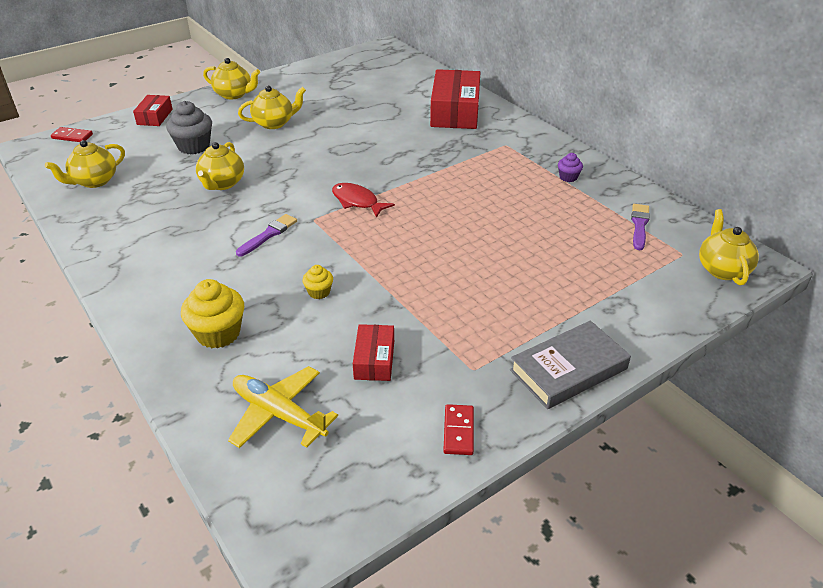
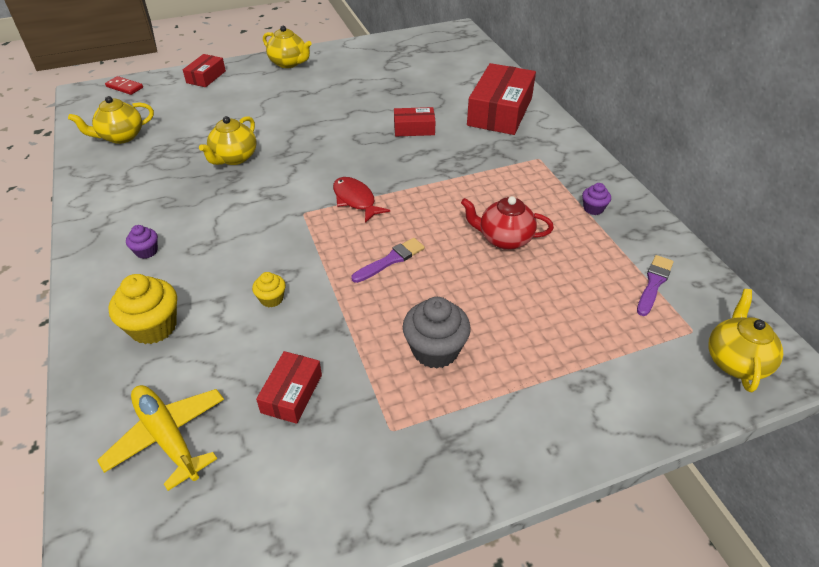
camera: 15 degrees right, 5 degrees up
(177, 274) = (146, 251): none -> purple cupcake
(194, 146) = (226, 113): grey cupcake -> grey cupcake (435, 350)
(268, 234) = (252, 222): purple brush -> purple brush (390, 260)
(274, 123) = (313, 99): yellow teapot -> none
(383, 135) = (414, 128): none -> red box
(458, 431) = (342, 507): red domino -> none
(503, 212) = (504, 239): none -> red teapot
(568, 369) = (498, 456): grey book -> none

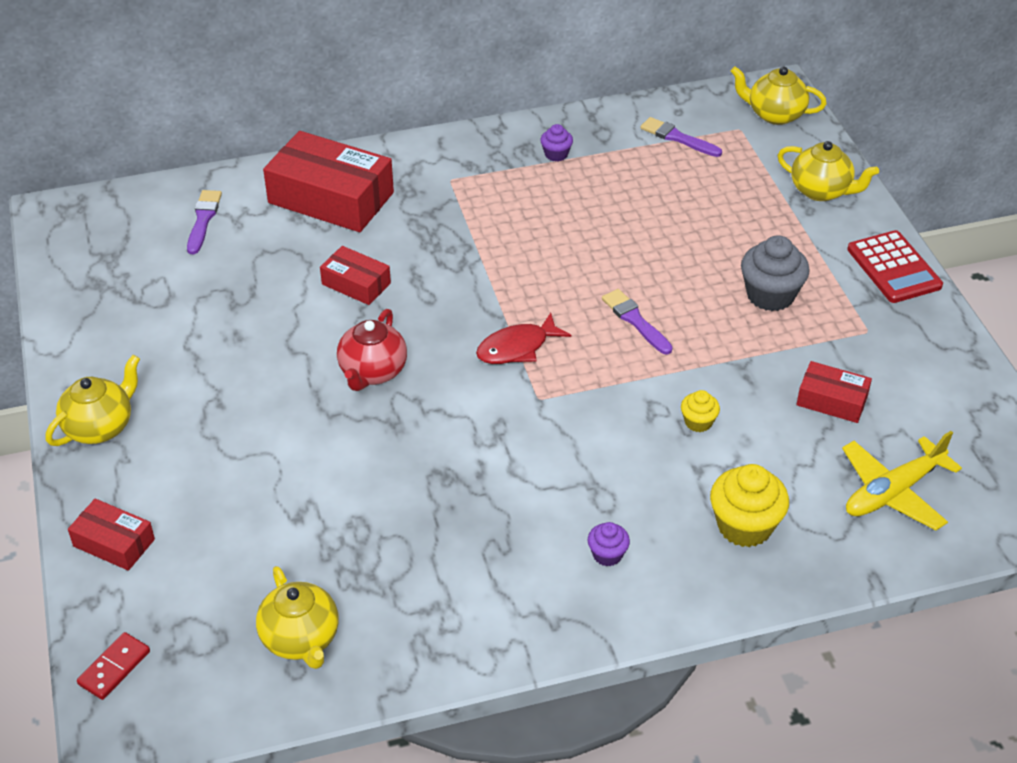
camera: 85 degrees left, 0 degrees up
(234, 158) = (396, 480): yellow teapot -> yellow teapot (821, 191)
(414, 128) = (356, 284): red box -> red box turned 60 degrees counterclockwise
(464, 71) = (203, 220): none -> purple brush
(498, 463) = (893, 268): none -> red calculator
(504, 239) = (603, 228): red teapot -> red teapot (372, 372)

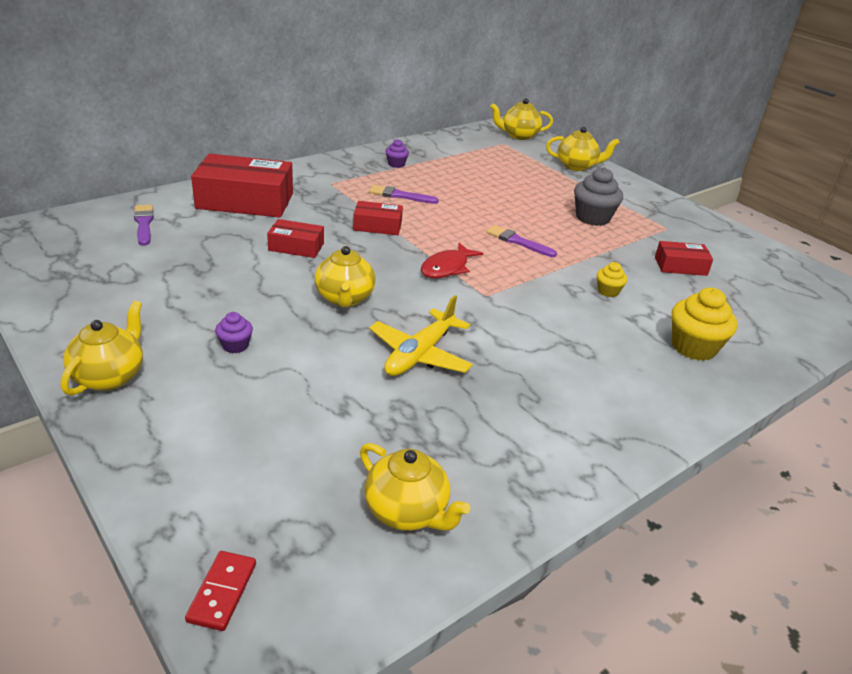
camera: 25 degrees left, 10 degrees down
(114, 542) = (167, 470): red box -> red box (377, 226)
(372, 372) = (344, 298): red teapot -> yellow teapot
(607, 554) = (616, 385): purple cupcake -> purple cupcake (235, 345)
(678, 138) = (469, 150): purple brush -> purple brush (400, 195)
(893, 268) = (652, 196): red calculator -> none
(893, 492) = (765, 309): yellow plane -> yellow plane (420, 354)

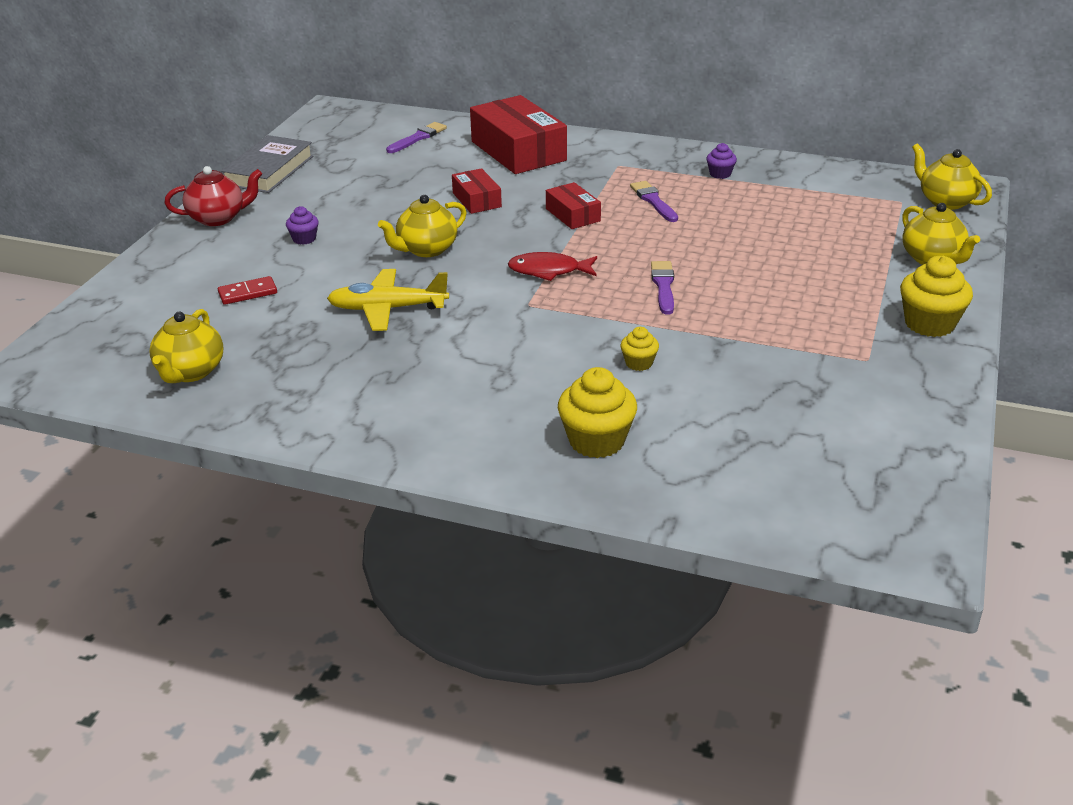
camera: 60 degrees right, 0 degrees up
(62, 310) = (269, 170): none -> grey book
(110, 376) = (218, 218): yellow teapot -> red teapot
(222, 592) = (64, 339): red domino -> red domino (248, 293)
(592, 218) = (802, 308): grey cupcake -> none
(644, 198) = (929, 324): none -> yellow cupcake
(680, 266) = (776, 392): red box -> none

